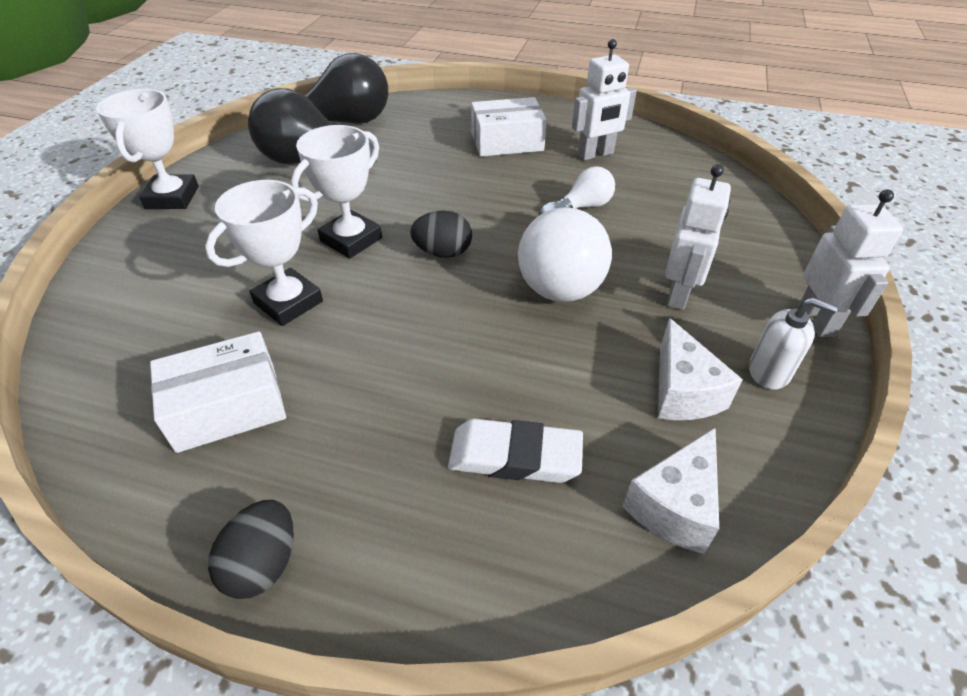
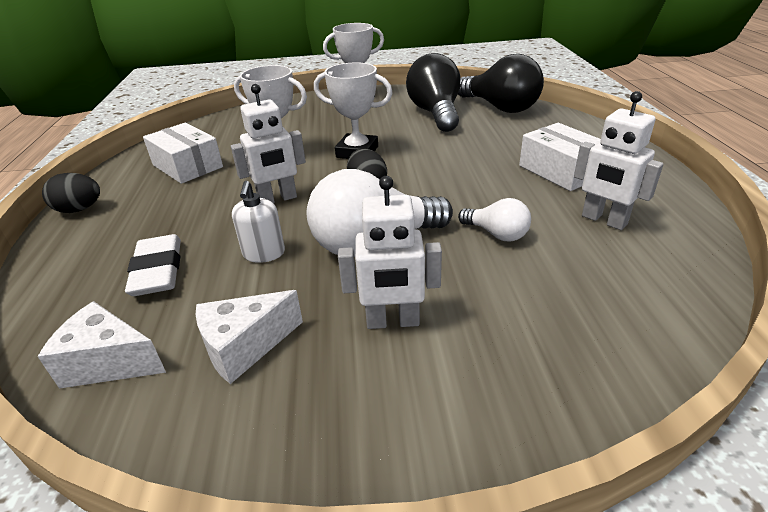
camera: 70 degrees right, 10 degrees down
(769, 372) = (294, 413): white soap dispenser -> white soap dispenser (264, 253)
(817, 320) = (414, 457): white robot -> white robot (278, 199)

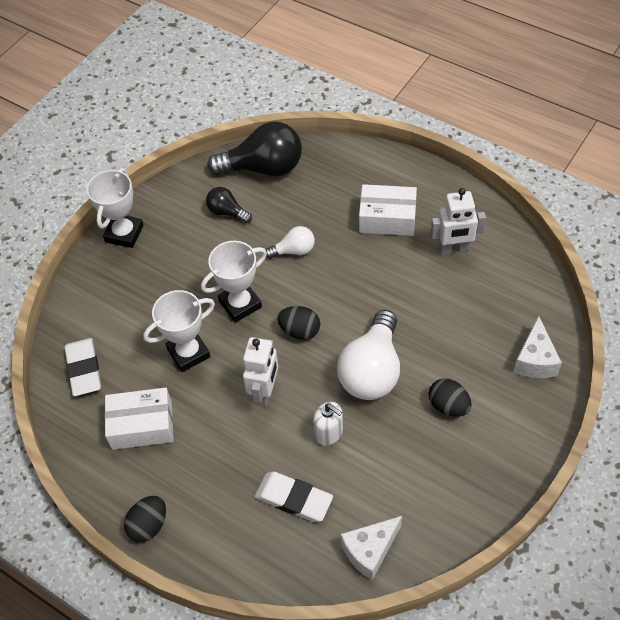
camera: 50 degrees left, 20 degrees up
(221, 128) = (84, 369): none -> white eraser
(245, 347) = (411, 482): white cheese -> white cheese (535, 360)
(393, 322) = (448, 406): white robot -> black egg
(435, 113) = (227, 212): black light bulb -> black light bulb, size x0.51
(496, 234) = (419, 306): white light bulb -> white light bulb (294, 250)

